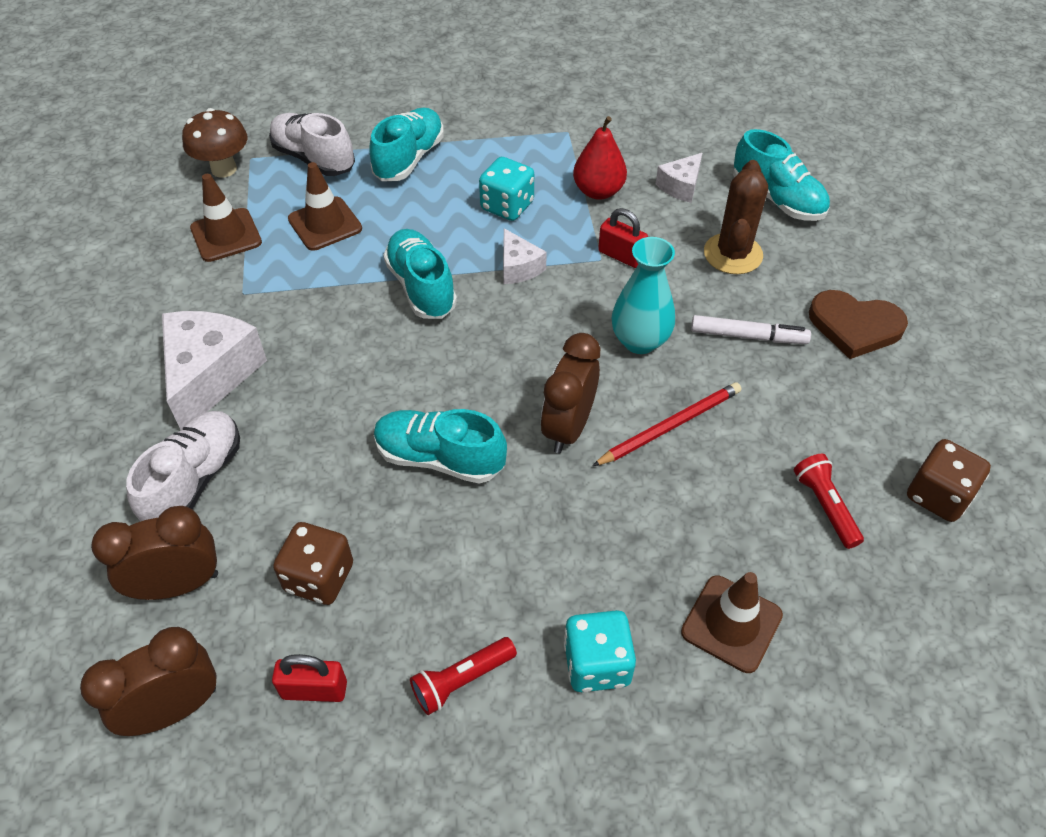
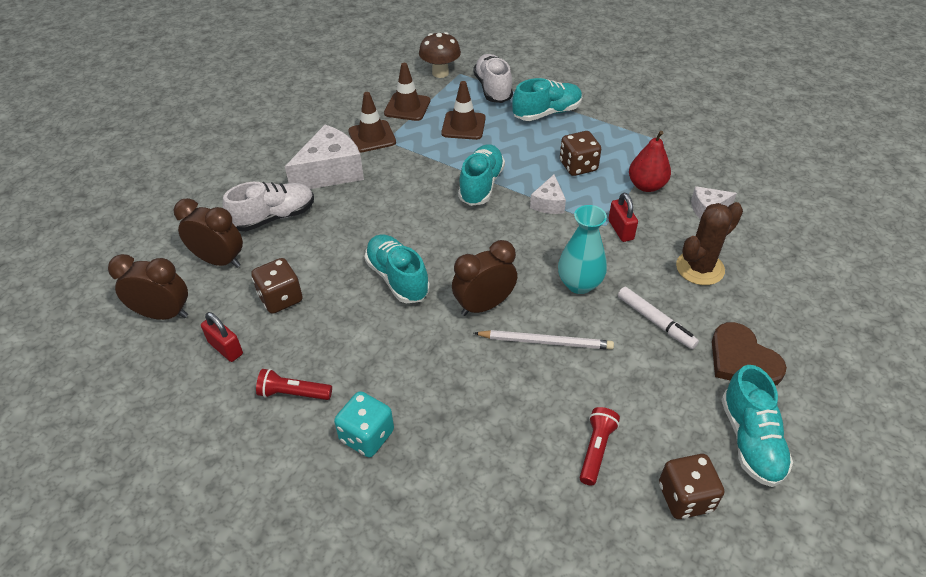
camera: 40 degrees right, 5 degrees down
(507, 206) = (578, 166): turquoise dice -> brown dice
(670, 426) = (546, 342): red pencil -> white pencil
(731, 623) = (463, 471): brown traffic cone -> brown traffic cone (372, 137)
(777, 199) = (772, 252): turquoise shoe -> turquoise shoe (750, 440)

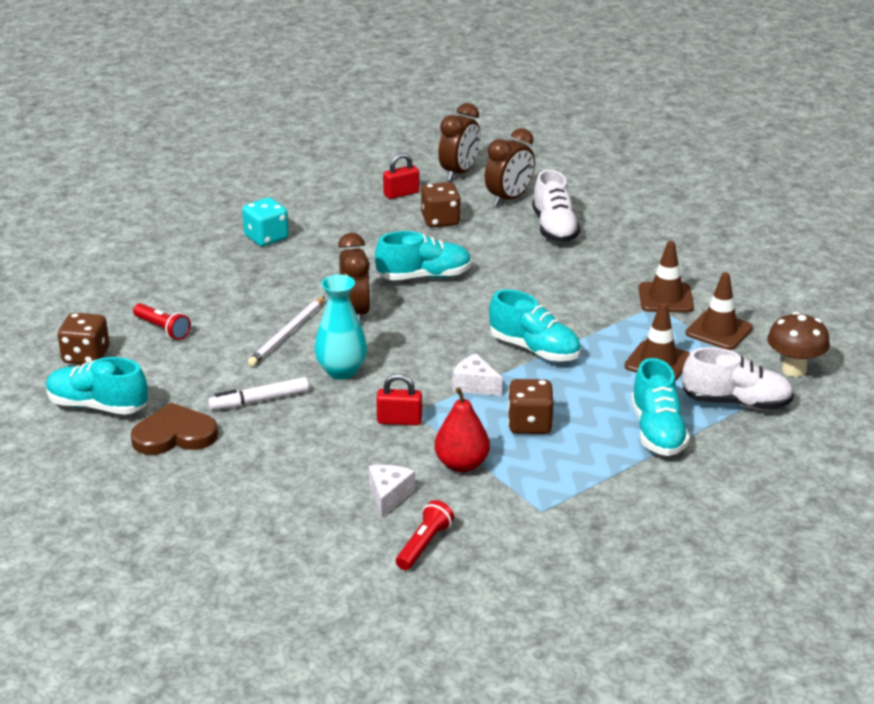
camera: 110 degrees right, 15 degrees down
(293, 393) = (332, 215): red flashlight -> red flashlight (424, 545)
(330, 172) = (611, 265): white cheese -> none
(700, 268) = (304, 454): brown cactus -> none

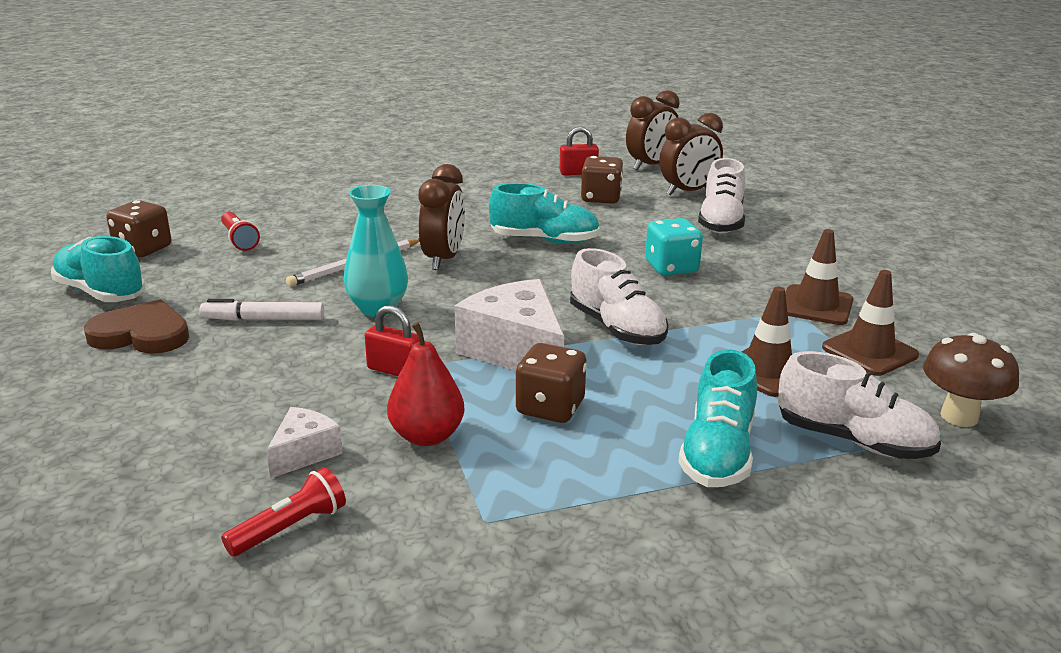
camera: 20 degrees right, 5 degrees down
(266, 238) = (415, 186): turquoise dice -> turquoise dice (671, 268)
(474, 385) = (516, 351): white cheese -> white cheese, size x1.90
(534, 349) = (616, 328): turquoise shoe -> white shoe

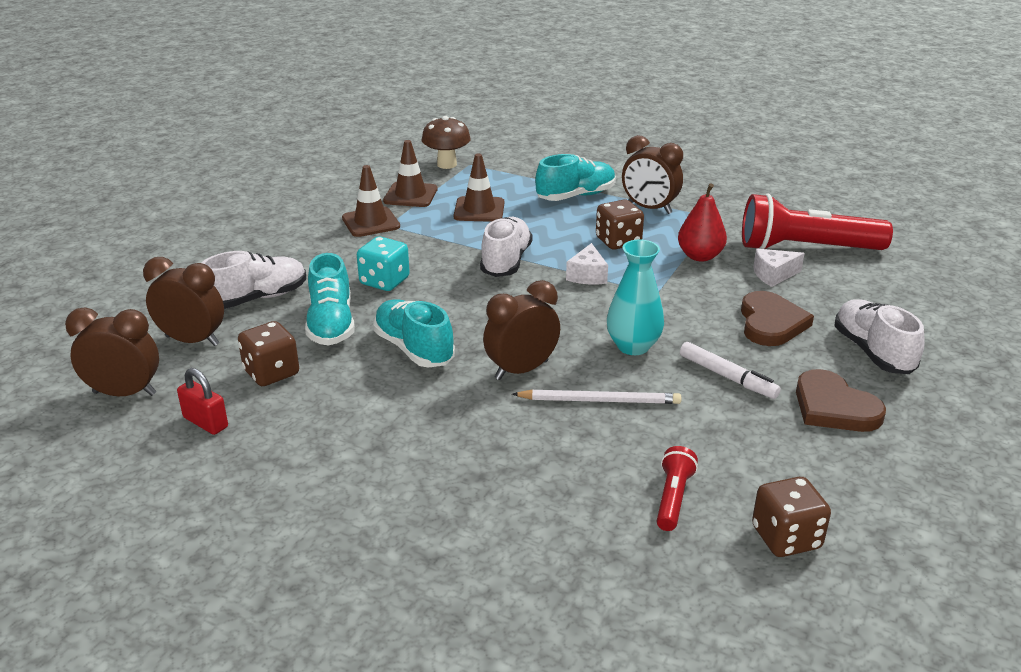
camera: 135 degrees left, 5 degrees up
(101, 293) = (855, 480): turquoise shoe -> turquoise shoe (331, 324)
(259, 386) = (771, 323): none -> brown heart
(290, 528) = (806, 248): red flashlight -> red flashlight, size x2.16
(395, 370) = (675, 296): red padlock -> none
(516, 351) = (587, 275): white cheese -> white cheese, size x0.53
(594, 485) = (649, 208): none -> brown clock
(853, 441) = (510, 177): white shoe -> white shoe (873, 352)

